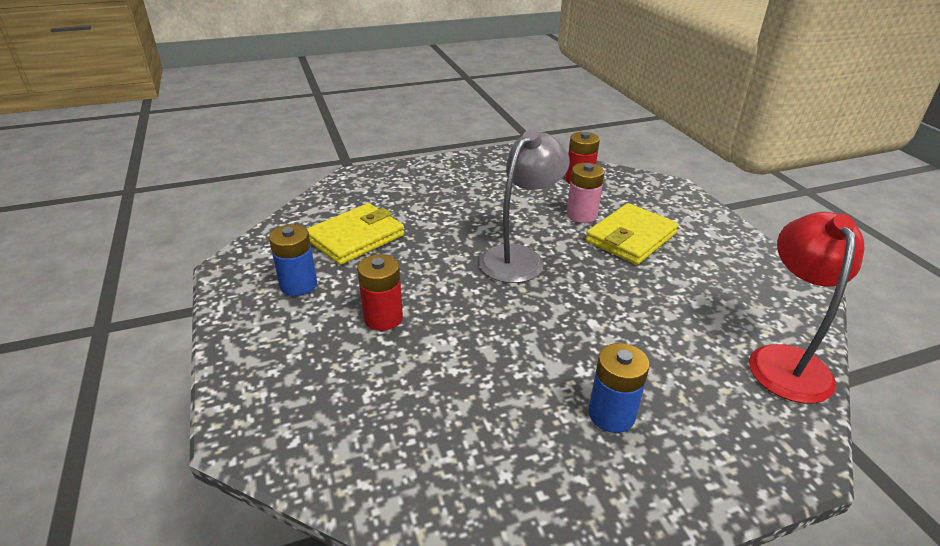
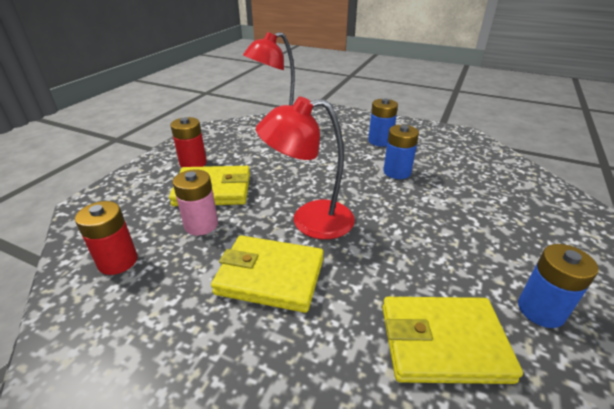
camera: 135 degrees left, 0 degrees up
(383, 318) = (466, 234): red battery -> red battery (193, 163)
(488, 216) = (270, 276): none -> yellow wallet
(518, 361) = (397, 172): none -> blue battery
(519, 257) = (310, 221): grey lamp -> red lamp

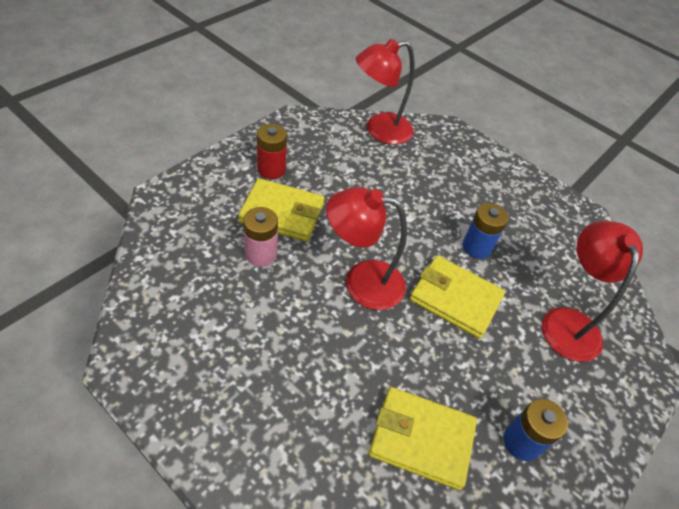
camera: 10 degrees right, 15 degrees up
(118, 261) = (182, 272): red battery -> none
(270, 276) = (305, 330): yellow wallet -> yellow wallet (455, 299)
(380, 141) = (481, 196): blue battery -> none
(505, 202) = (568, 322): none -> red lamp

